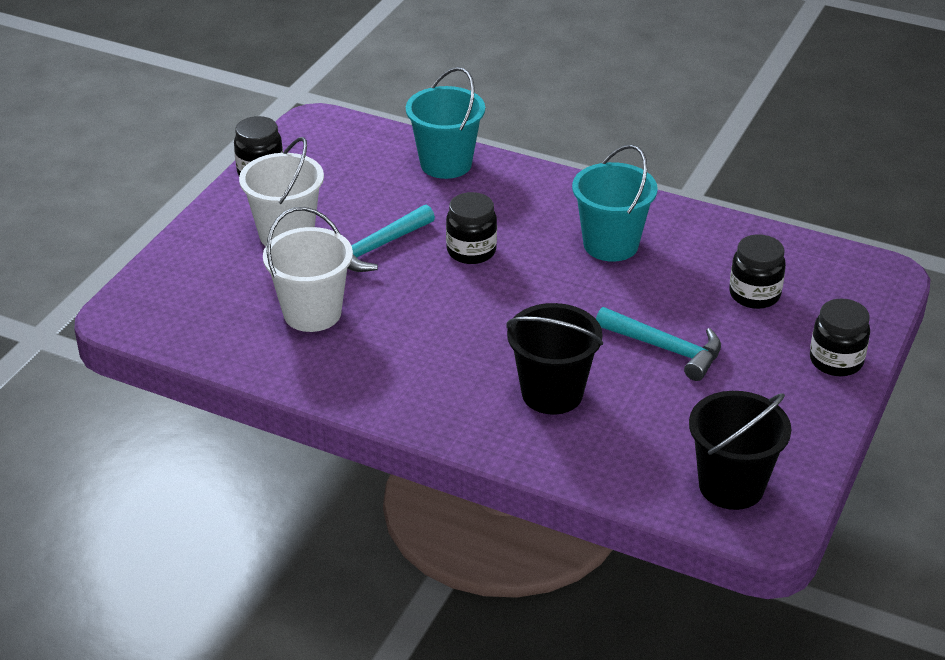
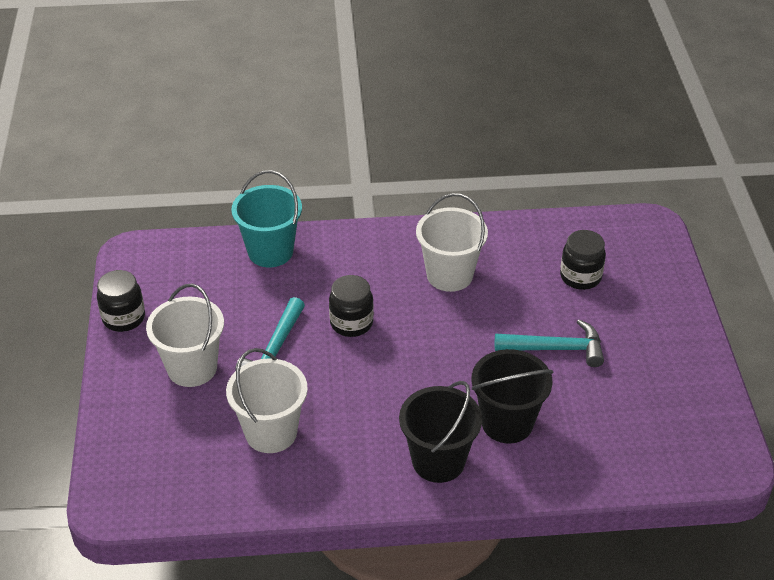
camera: 30 degrees left, 5 degrees up
(610, 244) = (449, 275): turquoise bucket -> white bucket
(731, 486) = (685, 443): black bucket -> black bucket (438, 461)
(836, 361) = (674, 309): black jar -> none

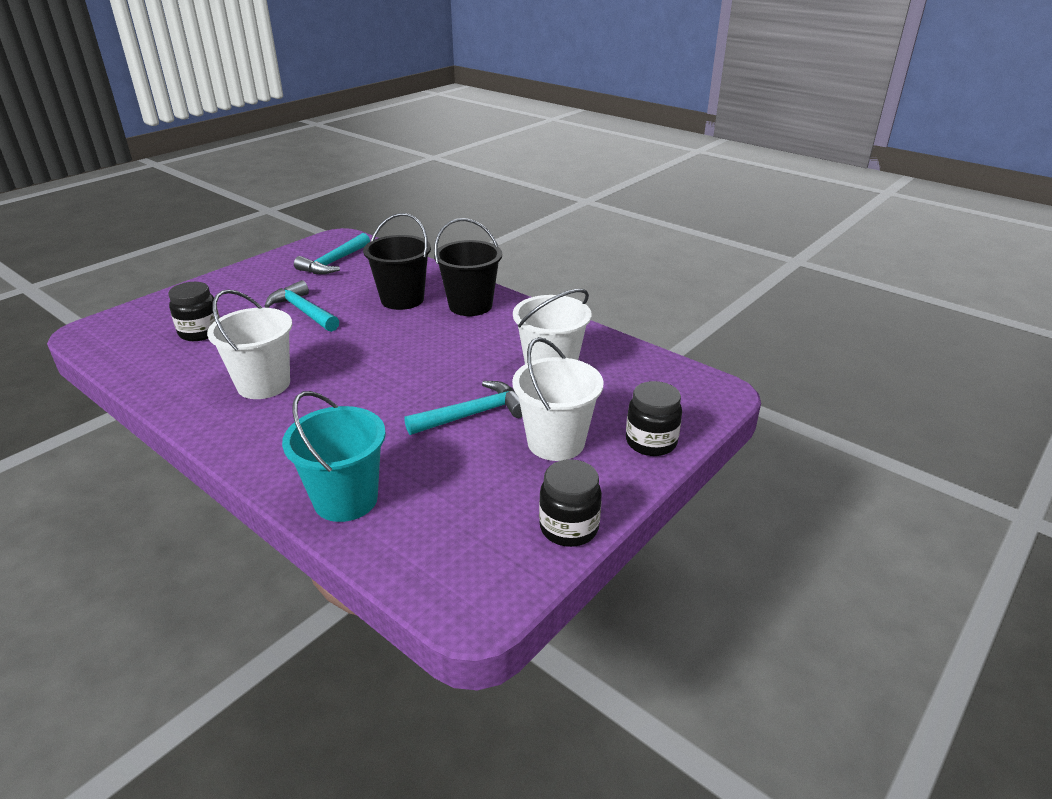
camera: 135 degrees left, 10 degrees down
(351, 323) = (388, 398): black jar -> black jar (651, 442)
(656, 424) = (334, 262): none -> turquoise hammer

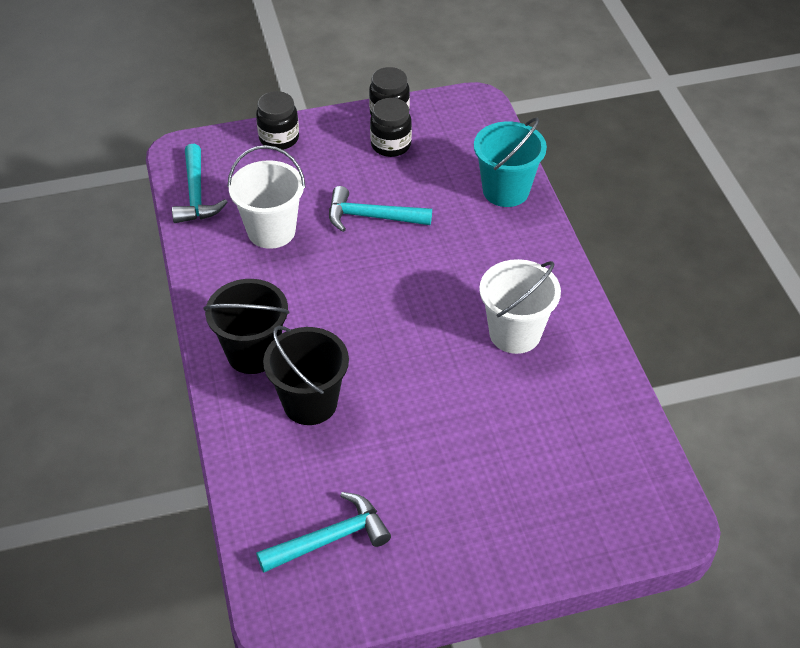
camera: 145 degrees left, 15 degrees up
(200, 332) = (549, 454): black jar -> black jar (391, 145)
(303, 311) = (425, 437): turquoise hammer -> turquoise hammer (196, 194)
(556, 442) = (338, 167): white bucket -> none

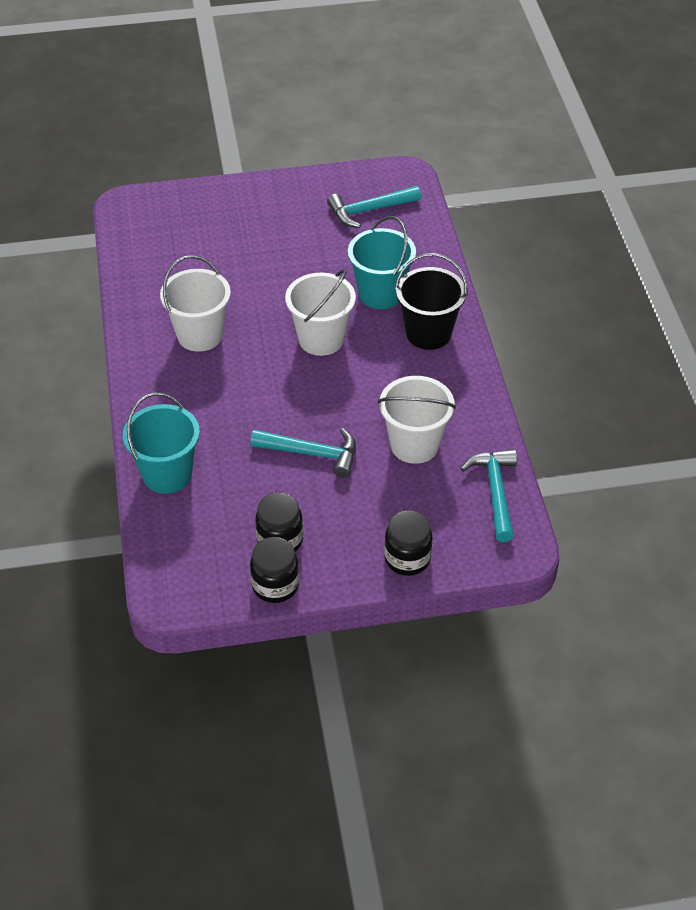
camera: 175 degrees left, 0 degrees up
(310, 403) = (380, 293): black bucket -> turquoise bucket
(376, 338) = (321, 339): none -> white bucket

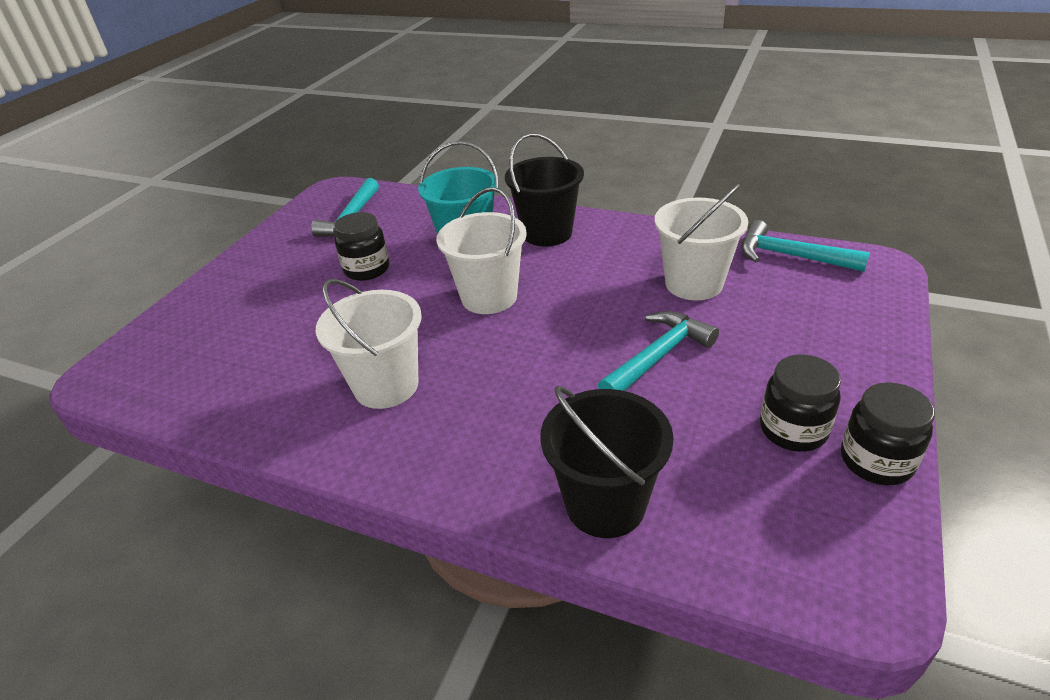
camera: 55 degrees left, 10 degrees down
(167, 474) = (605, 504): turquoise bucket -> black bucket
(407, 558) = (866, 337): black jar -> black jar (367, 269)

